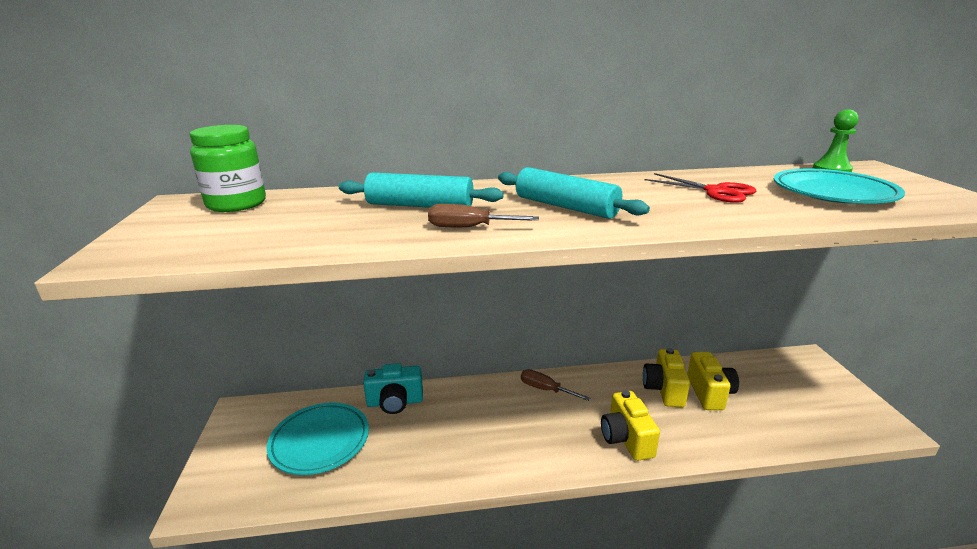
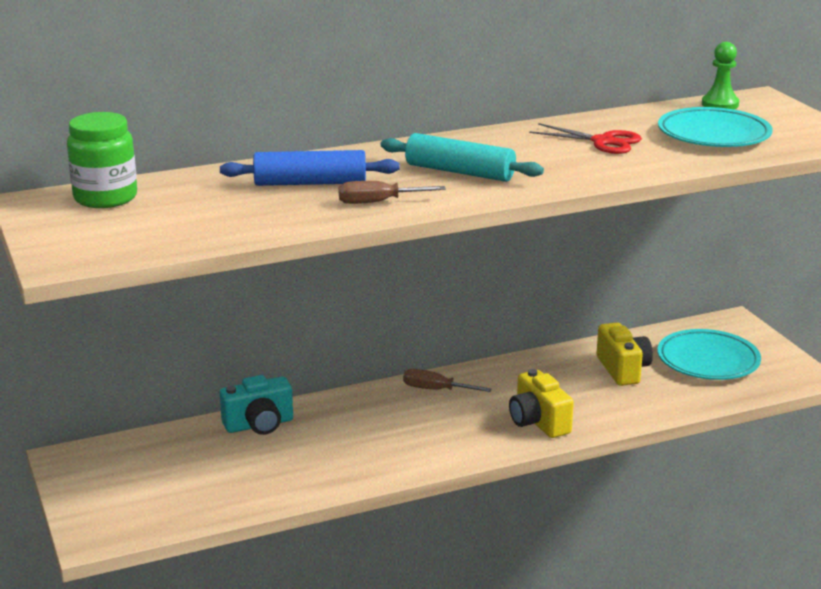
camera: 15 degrees left, 0 degrees up
(320, 442) = (192, 471): turquoise plate -> turquoise plate (708, 361)
(420, 206) = (310, 183): turquoise rolling pin -> blue rolling pin
(664, 389) = (572, 373): yellow camera -> none

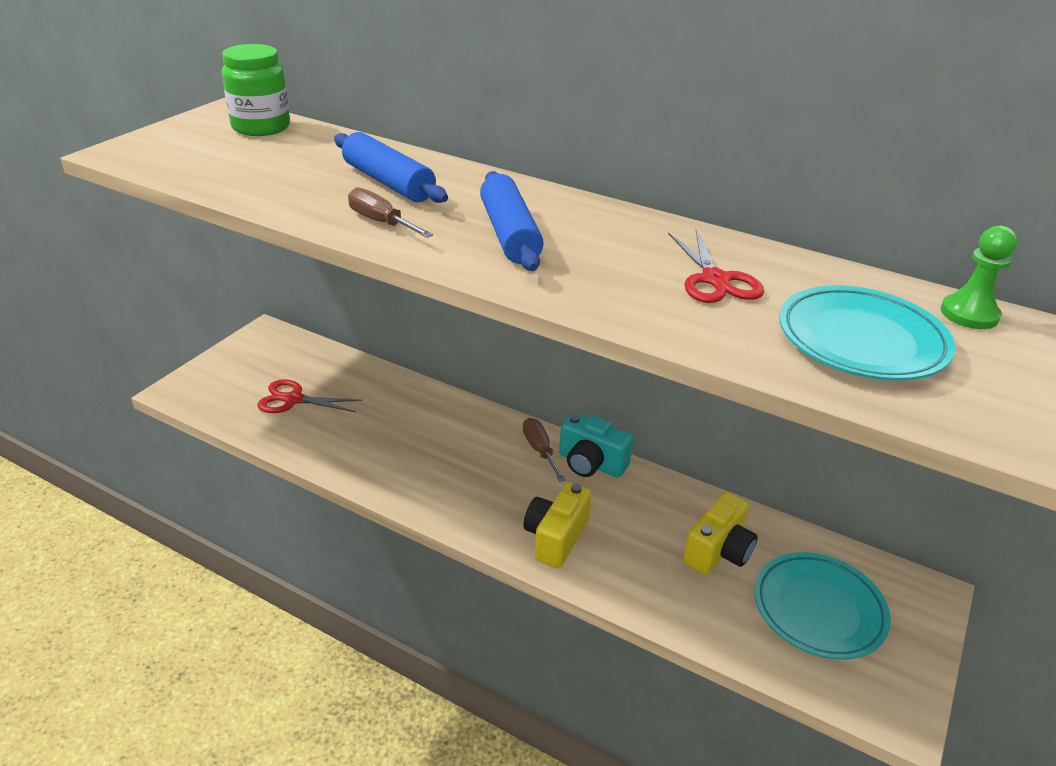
camera: 50 degrees right, 10 degrees up
(204, 477) = (293, 399): none -> red scissors
(259, 425) = (389, 388): turquoise camera -> turquoise camera (591, 464)
(459, 172) = (509, 234): turquoise rolling pin -> blue rolling pin

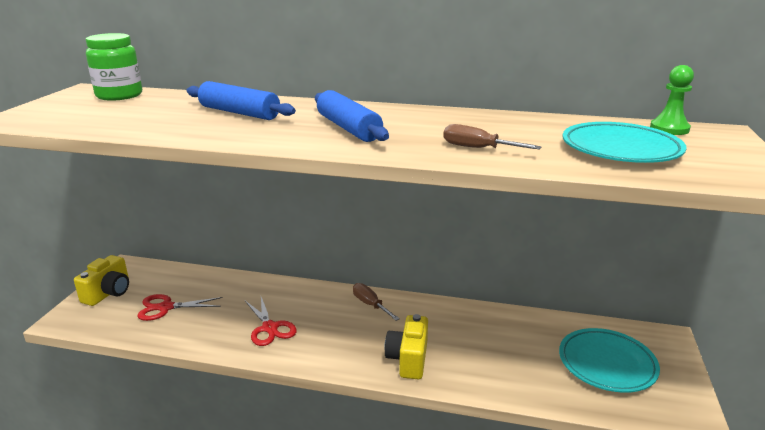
camera: 15 degrees left, 10 degrees down
(381, 222) = (249, 133): brown screwdriver -> brown screwdriver (478, 148)
(591, 464) = (410, 306): turquoise camera -> none
(715, 280) = (505, 133): red scissors -> red scissors (270, 328)
(718, 551) = (524, 343): yellow camera -> yellow camera (108, 293)

